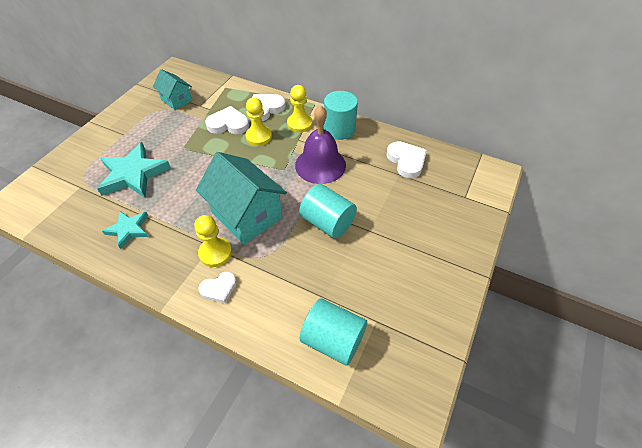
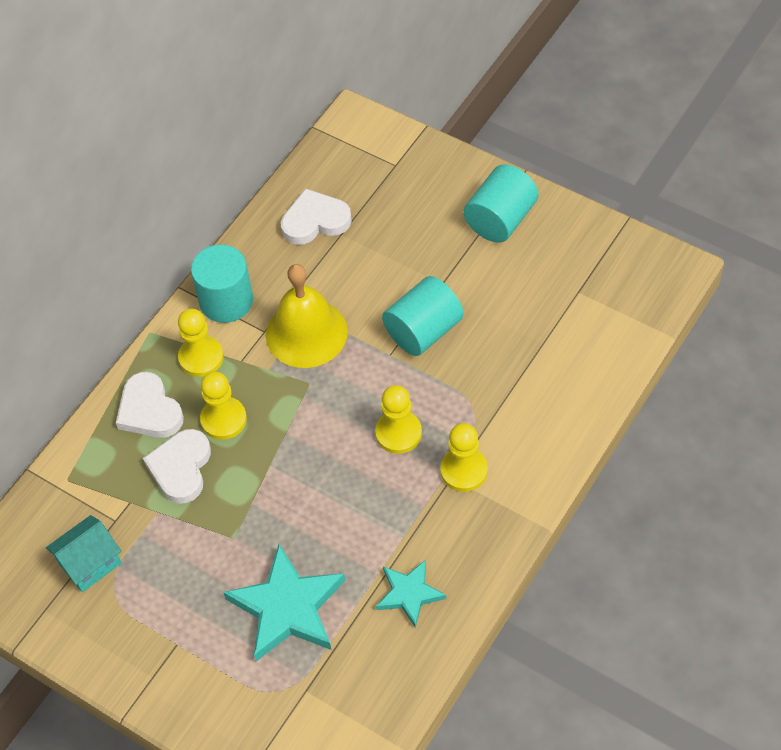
camera: 80 degrees left, 5 degrees up
(219, 288) = (522, 462): white heart -> none
(246, 215) = (398, 433): turquoise house -> yellow pawn
(320, 165) = (306, 333): purple bell -> yellow bell
(333, 340) = (601, 337): turquoise cylinder -> turquoise cylinder (500, 219)

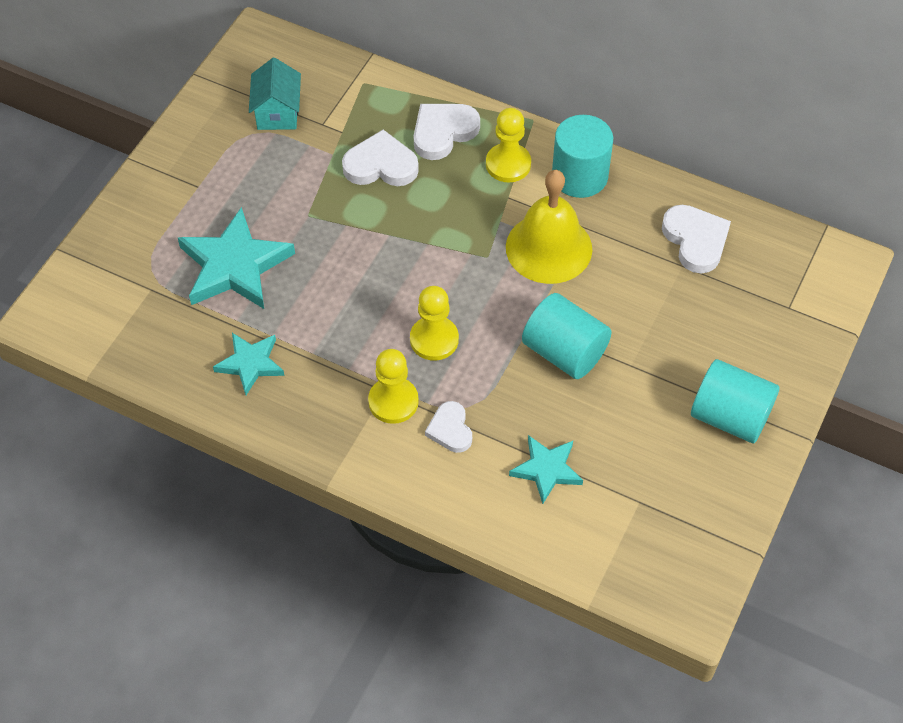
camera: 80 degrees right, 0 degrees up
(90, 563) = (277, 112): turquoise house -> turquoise house turned 45 degrees clockwise
(223, 419) = (438, 191): yellow pawn -> none
(497, 426) = (450, 429): none -> white heart
(544, 355) = (546, 470): none -> turquoise star

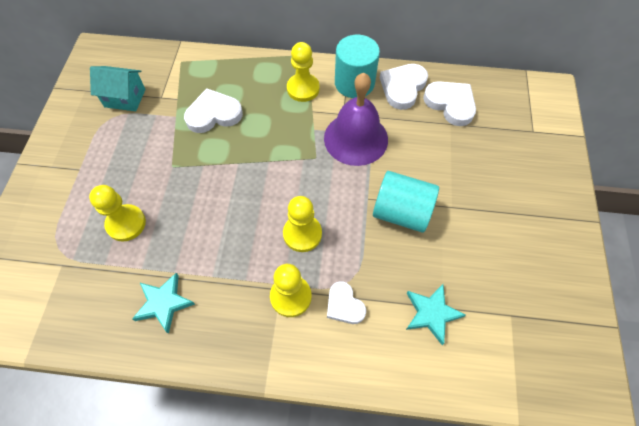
camera: 20 degrees left, 5 degrees up
(234, 266) = (126, 223): turquoise star -> yellow pawn
(277, 112) = (125, 98): turquoise house -> turquoise house turned 60 degrees counterclockwise
(443, 132) = (249, 79): white heart -> white heart (402, 87)
(549, 248) = (356, 138): yellow bell -> purple bell
(730, 416) = (538, 223): turquoise cylinder -> none

